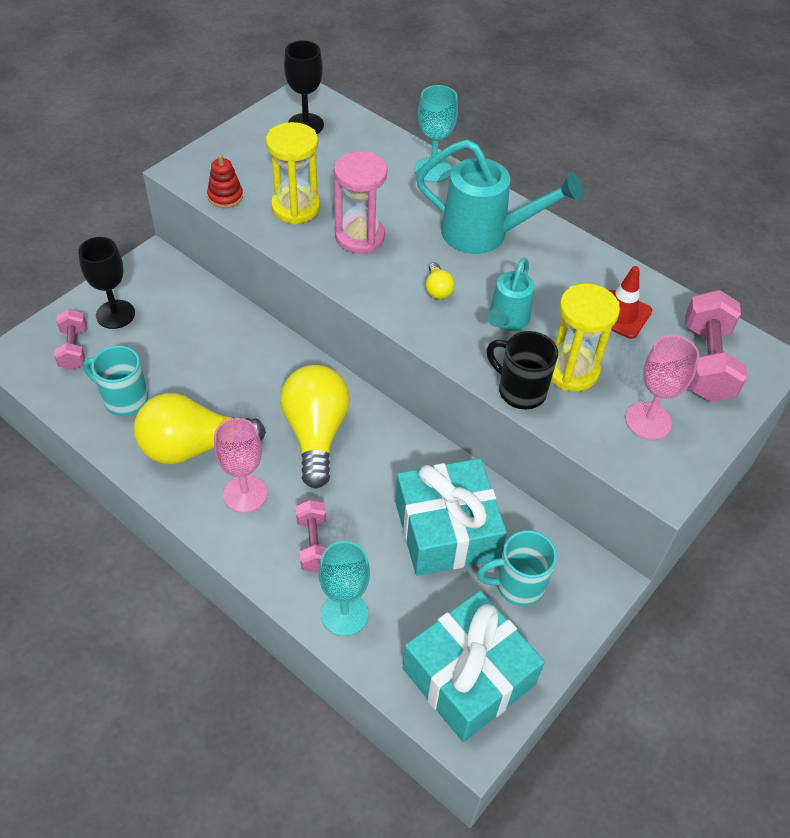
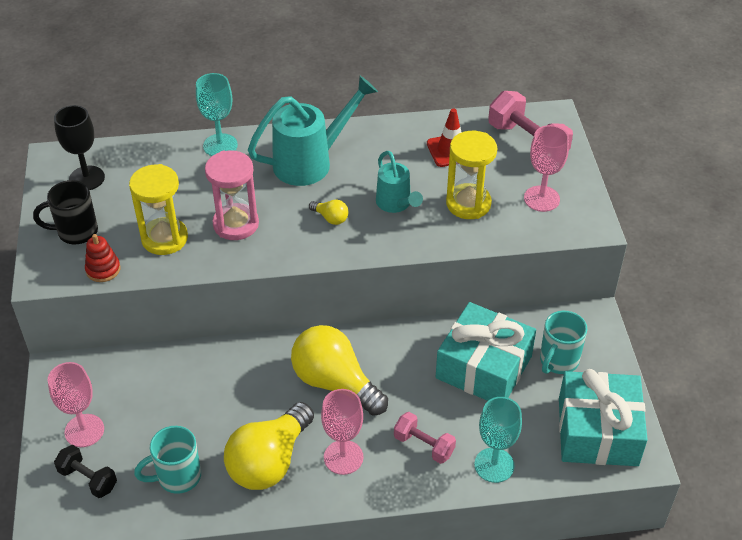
camera: 45 degrees left, 5 degrees down
(74, 349) = (88, 479): pink dumbbell -> black dumbbell
(115, 314) = (84, 430): black goblet -> pink goblet
(520, 390) = (458, 238): black mug -> black mug (76, 232)

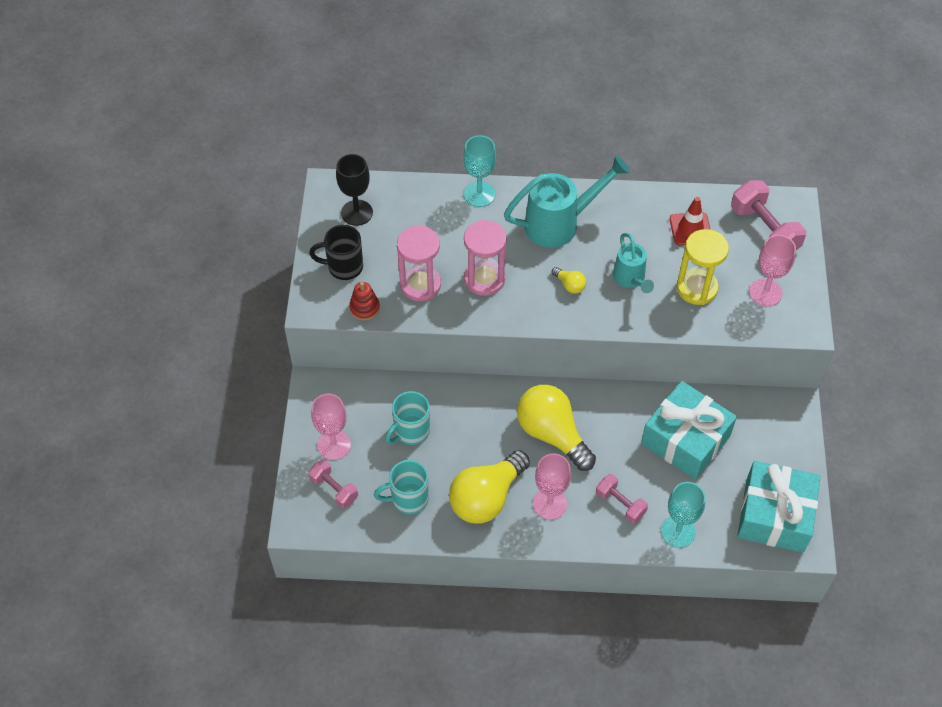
camera: 10 degrees right, 10 degrees up
(88, 479) = (334, 489): black dumbbell -> pink dumbbell
(164, 238) = (420, 285): yellow hourglass -> pink hourglass
(558, 361) = (753, 443): turquoise mug -> turquoise mug (410, 432)

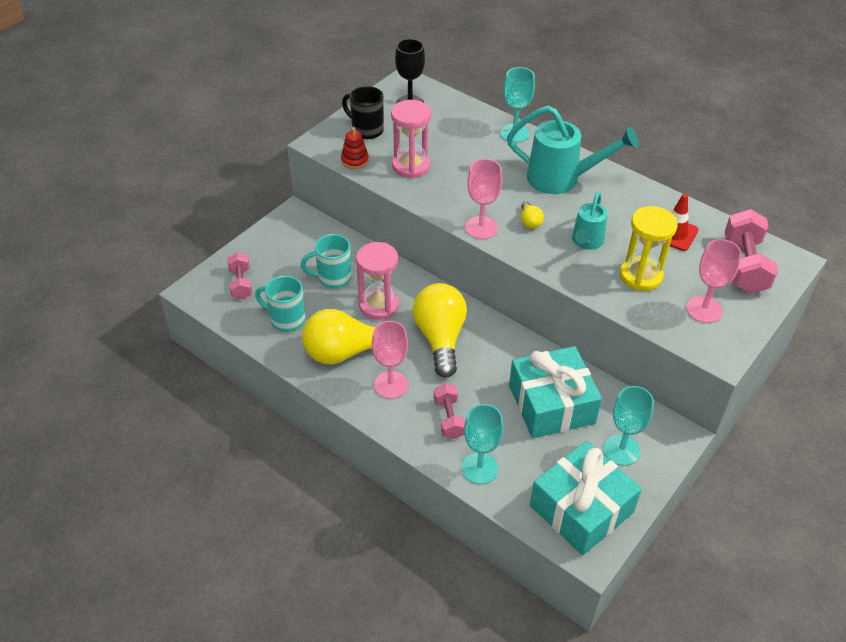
camera: 35 degrees right, 10 degrees down
(334, 445) = (270, 257): pink goblet -> pink goblet (481, 228)
(484, 279) = (464, 185): pink hourglass -> pink hourglass (378, 305)
(765, 446) = (621, 450): none -> turquoise goblet

